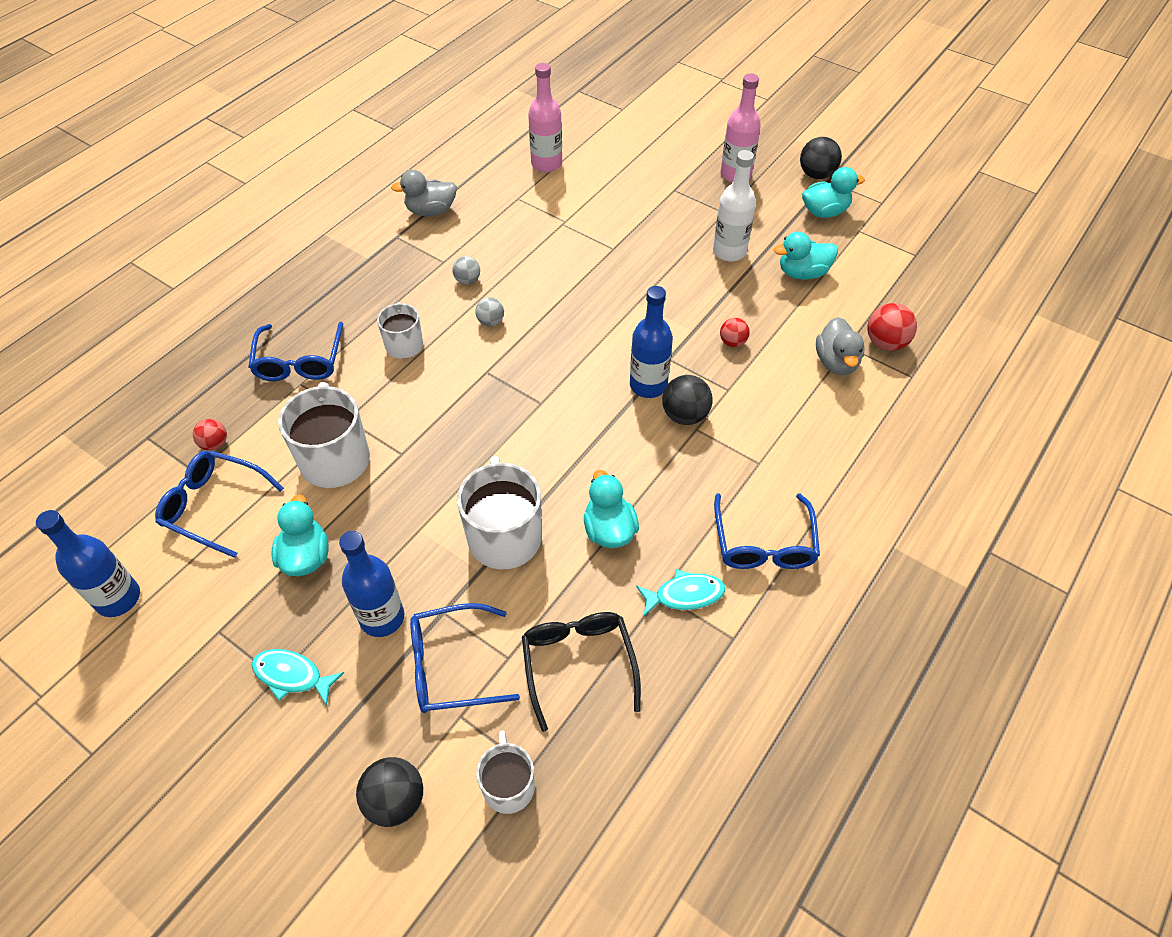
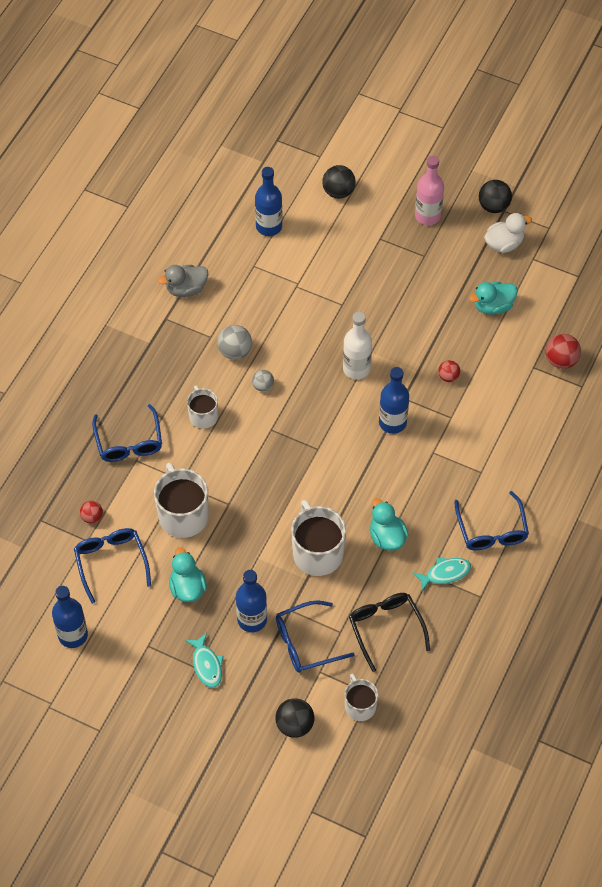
camera: 10 degrees left, 5 degrees up
(215, 506) = (111, 563): blue glasses -> blue glasses turned 60 degrees clockwise
(292, 676) = (206, 665): turquoise fish -> turquoise fish turned 120 degrees counterclockwise
(467, 280) = (235, 351): grey ball -> grey ball, size x1.60
(546, 164) = (269, 226): pink bottle -> blue bottle
(685, 415) = (423, 443): black ball -> black ball (338, 192)
(729, 251) = (434, 294): white bottle -> white bottle (356, 368)
(824, 212) = (504, 244): turquoise duck -> white duck
(836, 362) = (526, 382): grey duck -> none

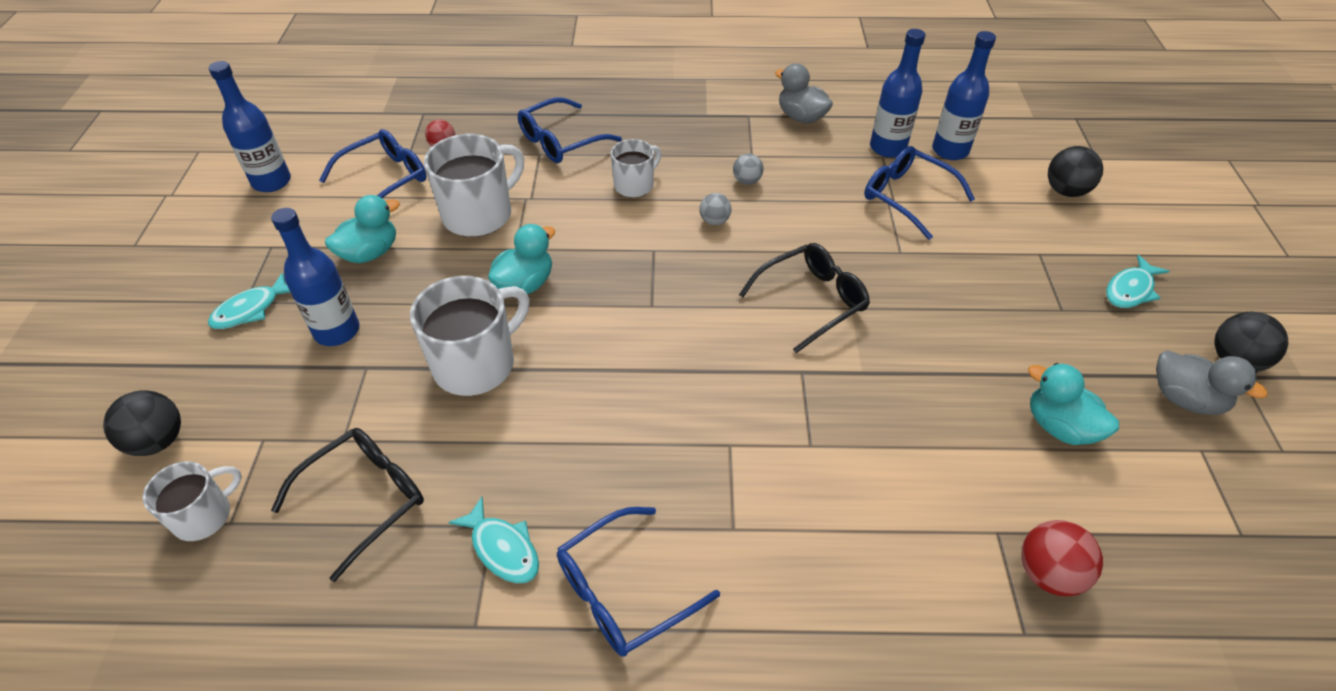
camera: 65 degrees right, 10 degrees down
(235, 351) = (747, 181): grey ball -> grey ball, size x0.62
(306, 642) = (313, 405): blue glasses -> blue glasses (908, 197)
(356, 368) = (811, 301): white bottle -> black glasses
(387, 537) = (540, 439): turquoise duck -> turquoise duck (525, 284)
(392, 422) = (750, 373): blue bottle -> blue bottle (887, 148)
(427, 216) = (1130, 290): pink bottle -> turquoise fish
(448, 377) = (881, 414): red ball -> none
(504, 244) = (1185, 399): white duck -> grey duck

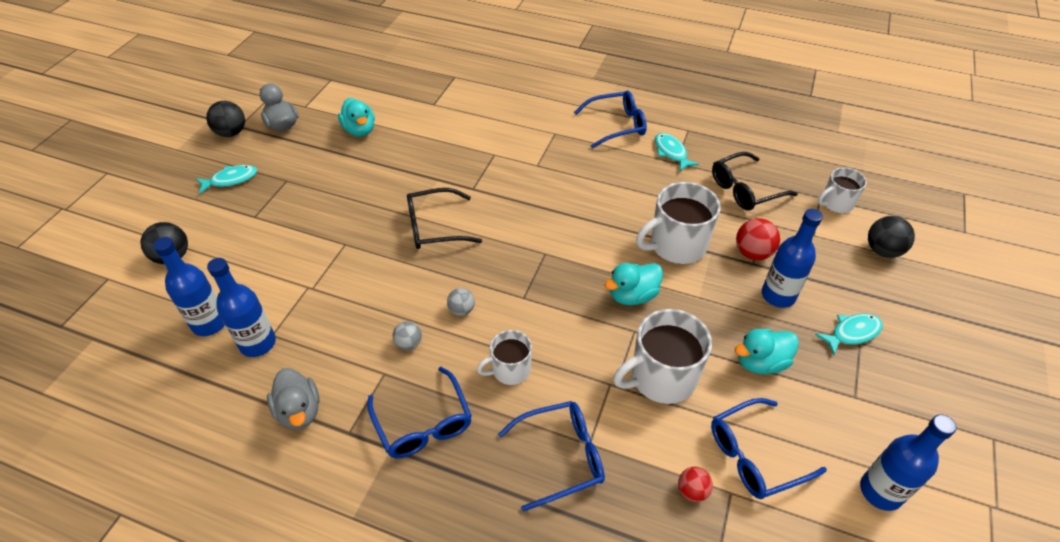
camera: 160 degrees left, 0 degrees up
(908, 197) = (294, 287): blue glasses -> blue glasses (423, 423)
(1048, 573) = (426, 88): red ball -> red ball (752, 253)

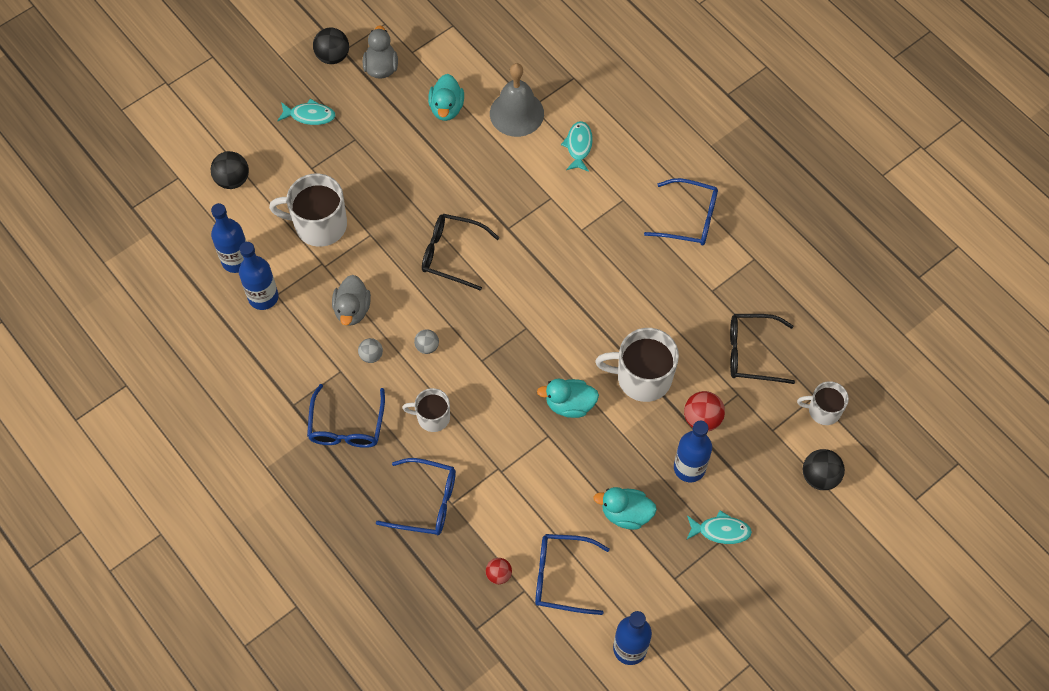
camera: 30 degrees right, 15 degrees up
(299, 411) = (268, 370): grey duck -> grey duck (352, 310)
(423, 112) = (516, 113): none -> grey bell
(661, 378) = (539, 484): white mug -> white mug (319, 225)
(671, 152) = (716, 277): turquoise fish -> turquoise fish (578, 146)

